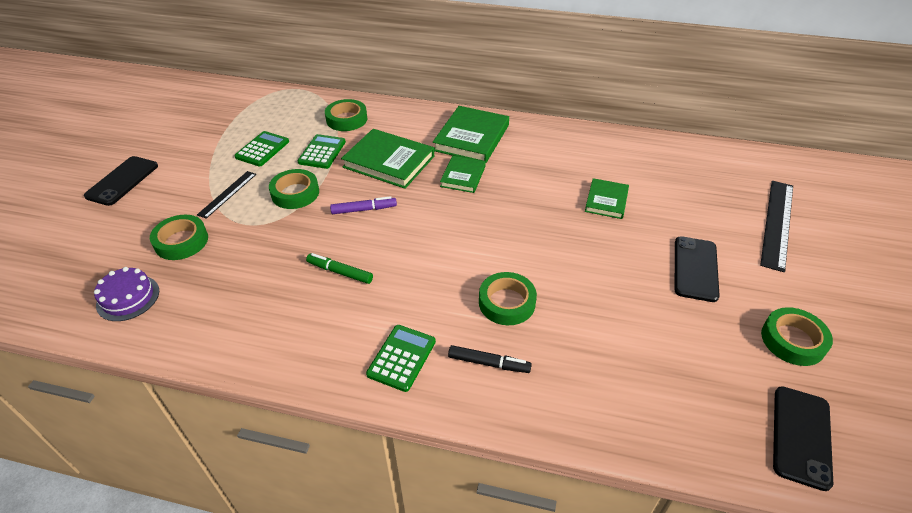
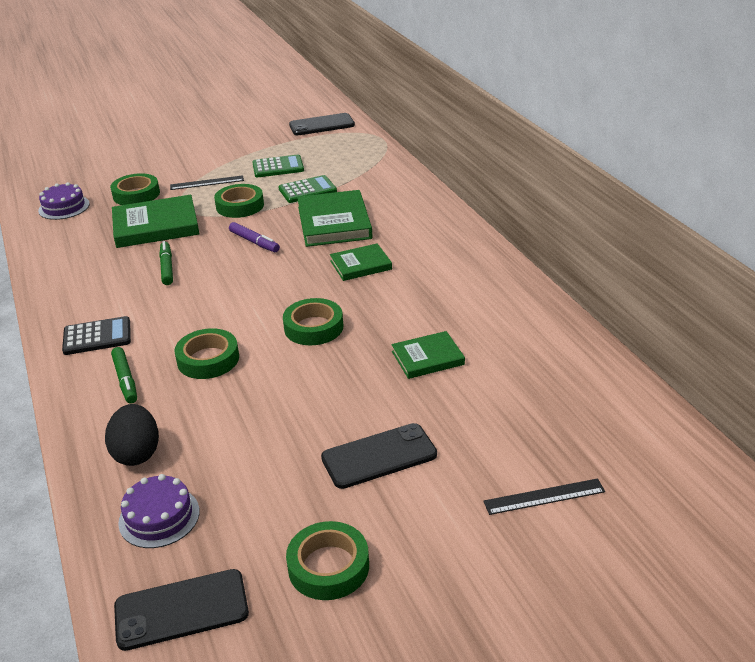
camera: 55 degrees right, 10 degrees down
(122, 181) = (176, 143): black phone -> black phone (322, 125)
(346, 119) = (369, 177): green tape -> green tape (313, 327)
(401, 358) = (97, 337): green calculator -> black calculator
(472, 138) = (429, 244): green book -> green book (156, 226)
(489, 363) = (125, 380): black marker -> green marker
(598, 394) = (137, 453): none -> black egg
(689, 410) = (159, 517): none -> purple cake
(777, 223) = (544, 496): black ruler -> black ruler, size x0.58

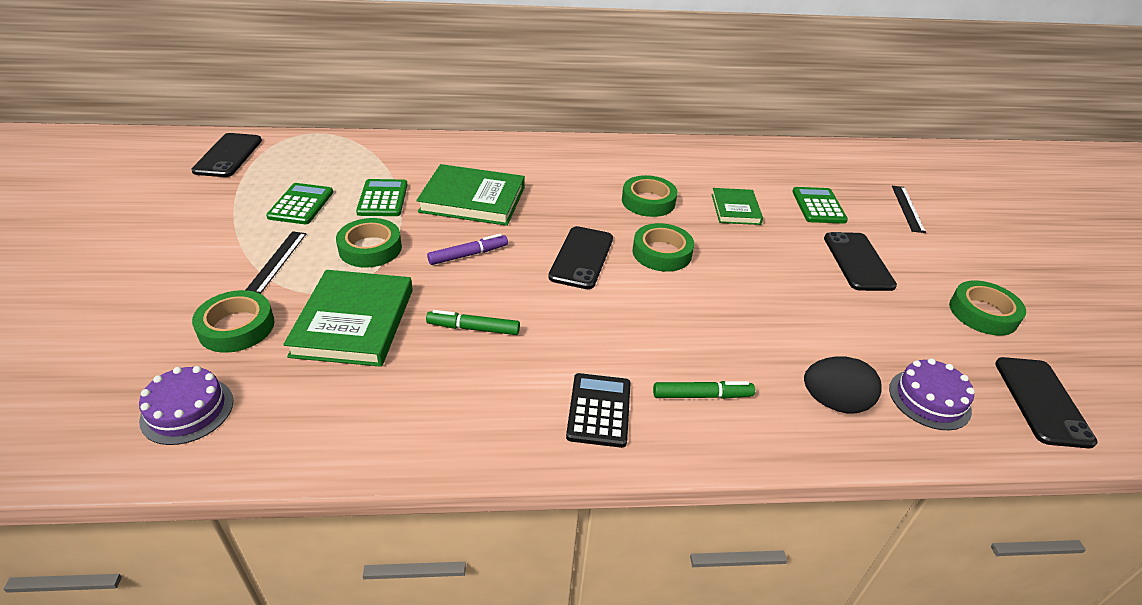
camera: 75 degrees left, 5 degrees up
(208, 359) = (687, 328): green tape -> green tape (648, 201)
(280, 290) = (581, 258): none -> black phone
(361, 265) = (568, 204): green book -> none
(484, 417) = (818, 206): none -> green calculator

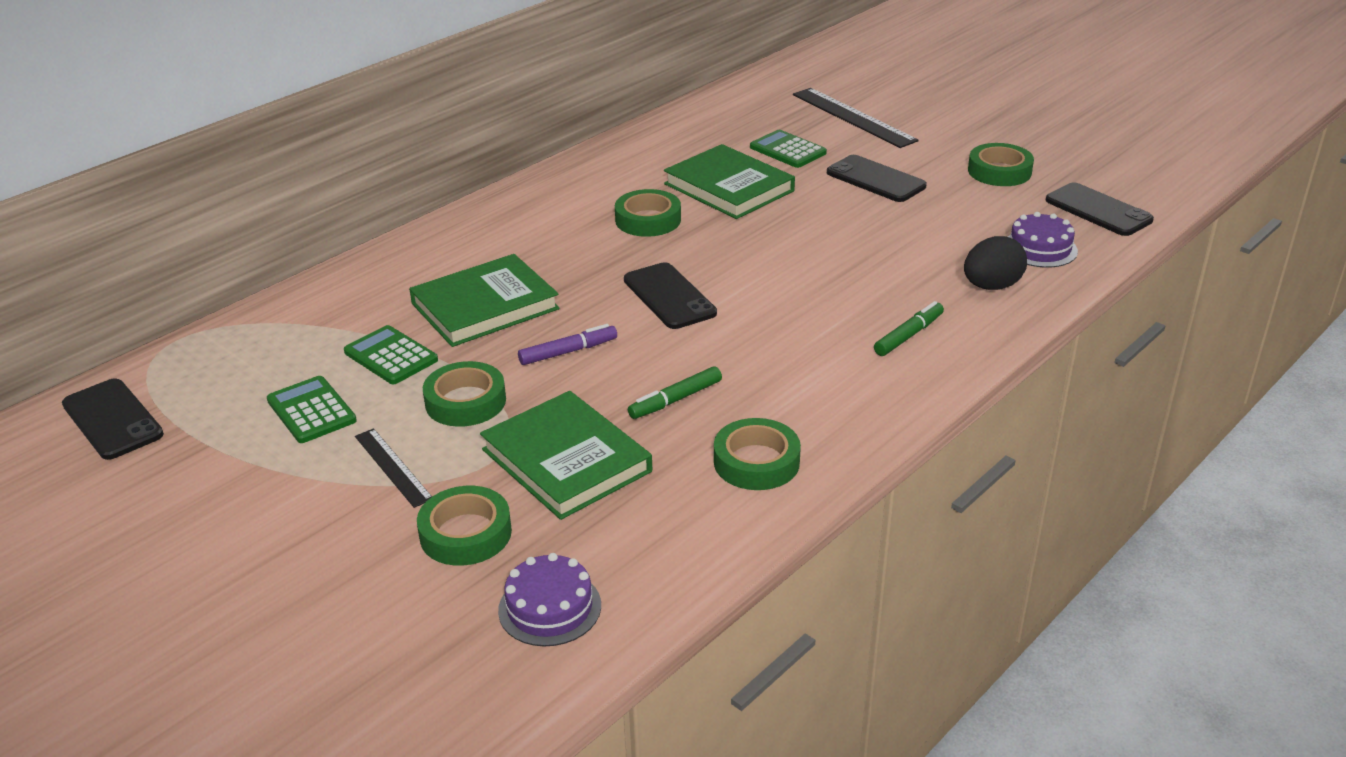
camera: 40 degrees left, 5 degrees down
(468, 255) = (568, 352): purple marker -> purple marker turned 45 degrees clockwise
(599, 410) = (858, 389): black calculator -> none
(662, 253) = (726, 255): green tape -> green tape (756, 462)
(735, 209) = (729, 187): green book -> green book, size x1.70
(907, 208) = (853, 117): black ruler -> black ruler, size x1.72

